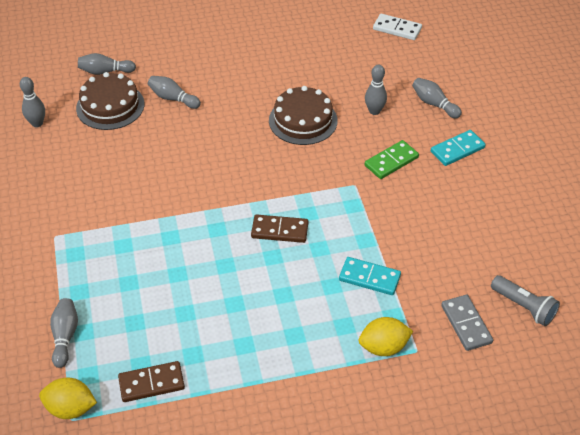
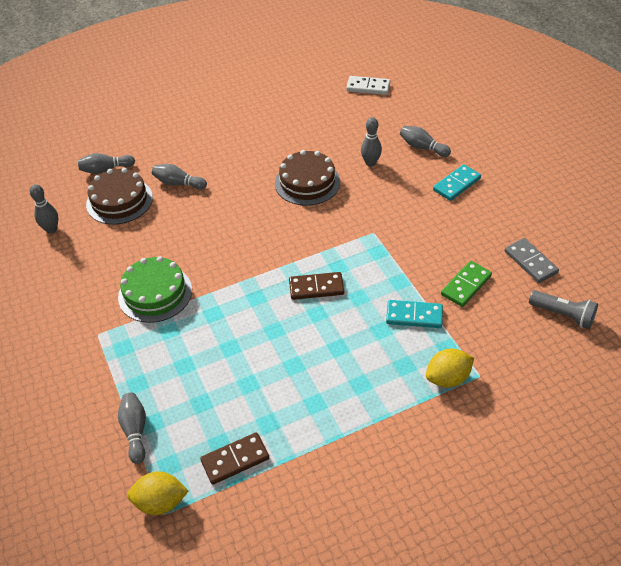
camera: 10 degrees left, 0 degrees up
(120, 206) = (155, 293): none -> green cake
(391, 161) = (400, 205): green domino -> green domino (466, 285)
(466, 324) = (516, 341): grey domino -> grey domino (530, 262)

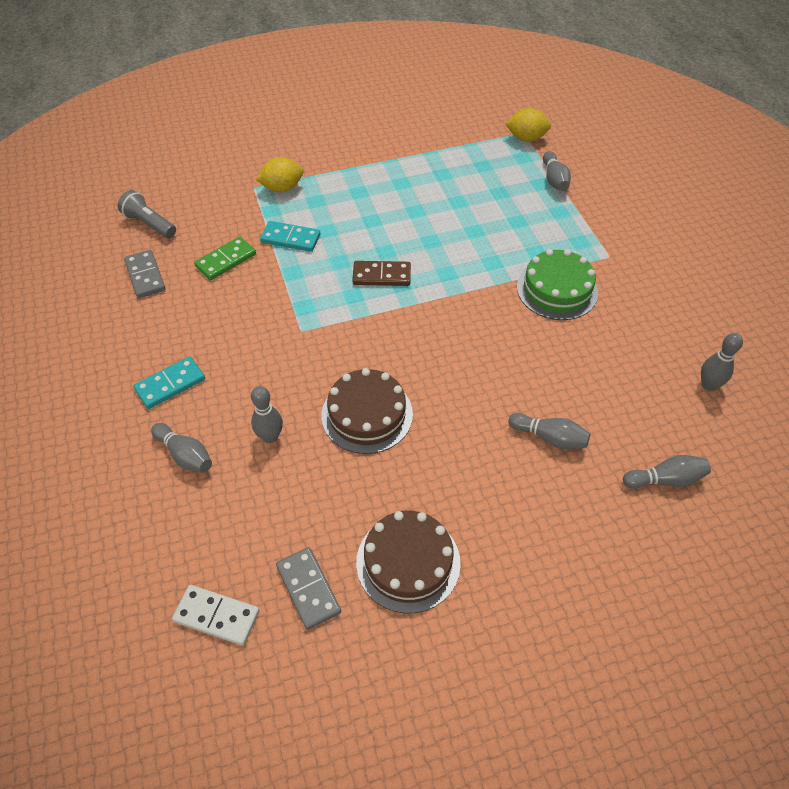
camera: 175 degrees left, 5 degrees up
(119, 201) = (629, 419): brown cake -> brown cake (408, 562)
(235, 460) = (470, 155): brown domino -> none
(322, 101) = (308, 589): none -> grey domino

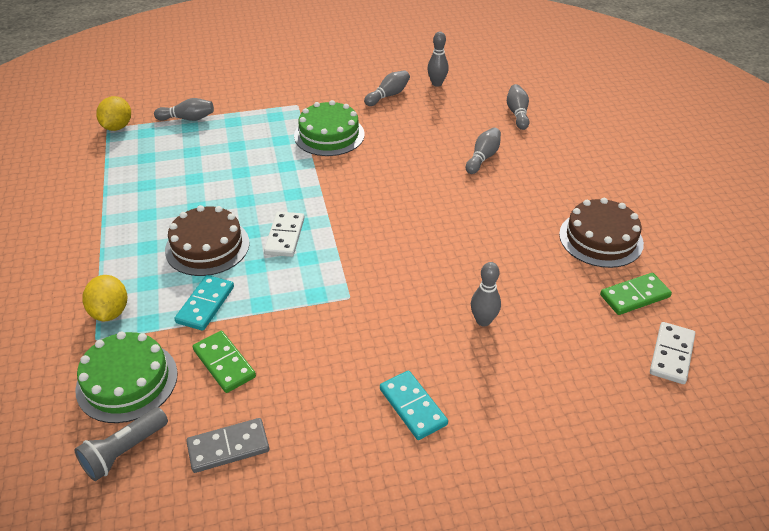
camera: 85 degrees left, 10 degrees down
(185, 455) = (506, 387): grey bowling pin -> grey bowling pin (388, 95)
(212, 212) = (127, 381): none -> green cake
(308, 589) = (634, 296): grey domino -> green domino
(367, 414) = (458, 254): brown cake -> brown cake (207, 246)
(381, 276) = (285, 236): brown domino -> white domino

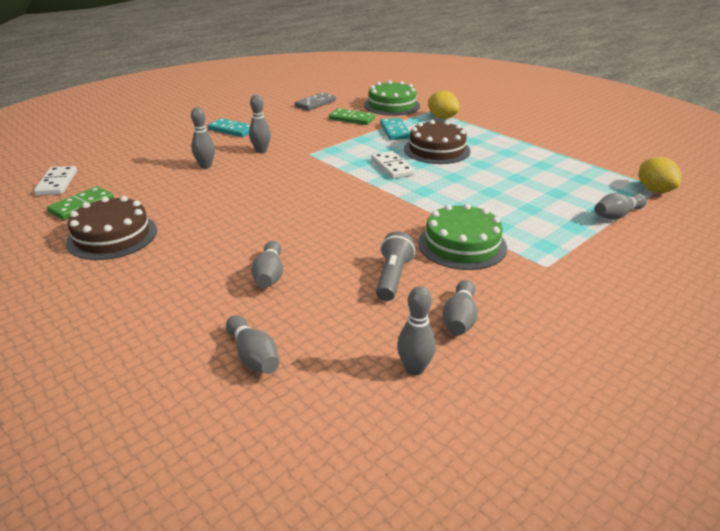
camera: 150 degrees right, 10 degrees down
(124, 451) = (360, 94): grey flashlight -> grey flashlight (393, 277)
(401, 328) = (261, 151): none -> grey bowling pin

